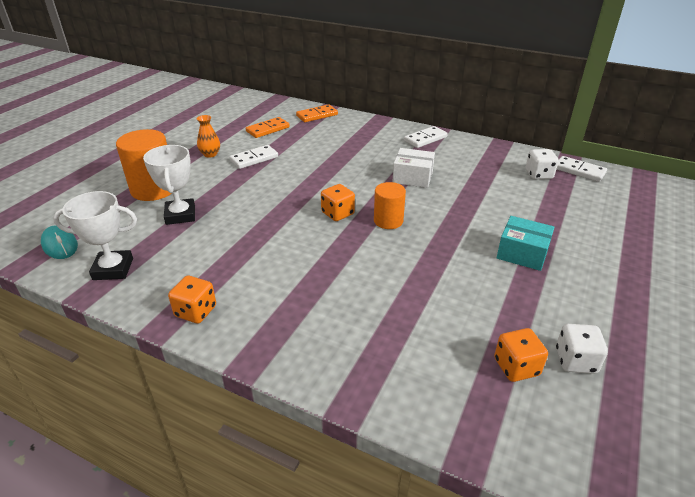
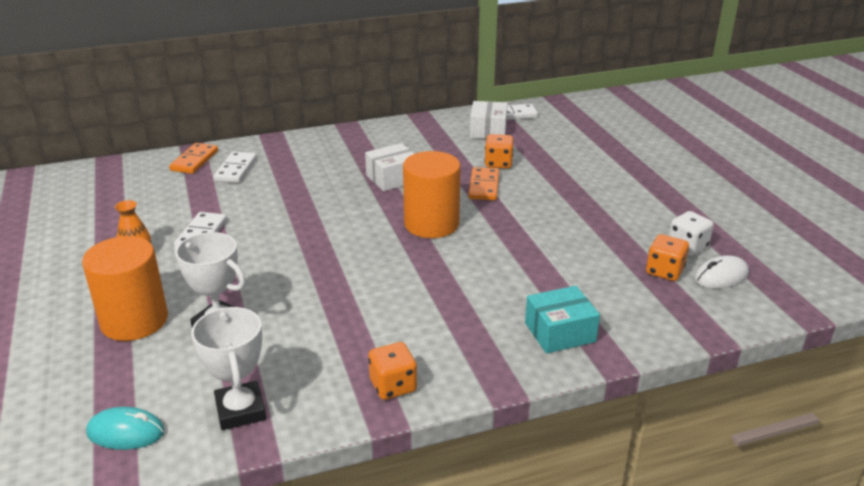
camera: 45 degrees left, 5 degrees down
(113, 269) = (240, 410): white trophy -> white trophy turned 60 degrees counterclockwise
(268, 129) = (161, 198): orange domino -> orange domino (484, 186)
(337, 213) = (378, 240): orange dice -> orange dice (498, 163)
(388, 221) = (431, 224): orange cylinder -> orange cylinder, size x1.64
(425, 139) = (349, 139): white domino -> white domino (235, 170)
(522, 253) = (563, 196): turquoise box -> turquoise box (560, 332)
(538, 174) = (488, 130): white dice -> white box
(568, 409) = (721, 276): none -> white mouse

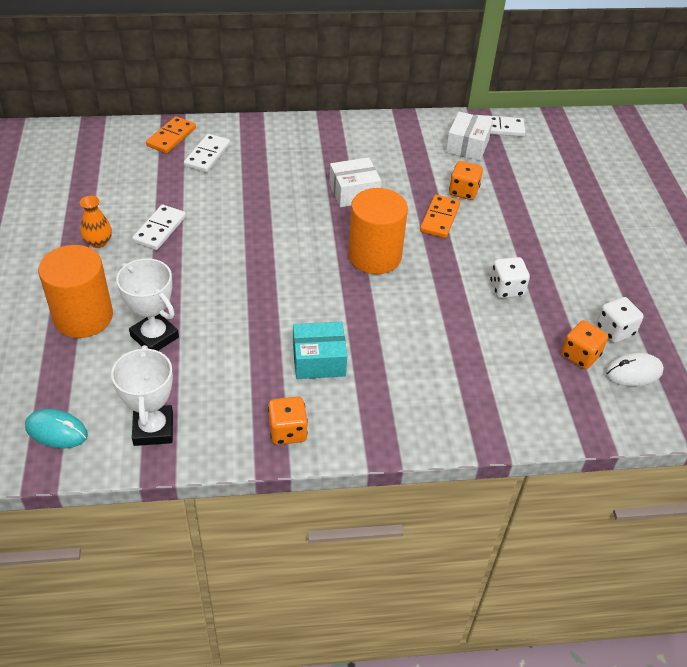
camera: 10 degrees right, 15 degrees up
(560, 332) = (454, 405): turquoise box -> turquoise box (319, 360)
(570, 230) = (506, 288): none -> white dice

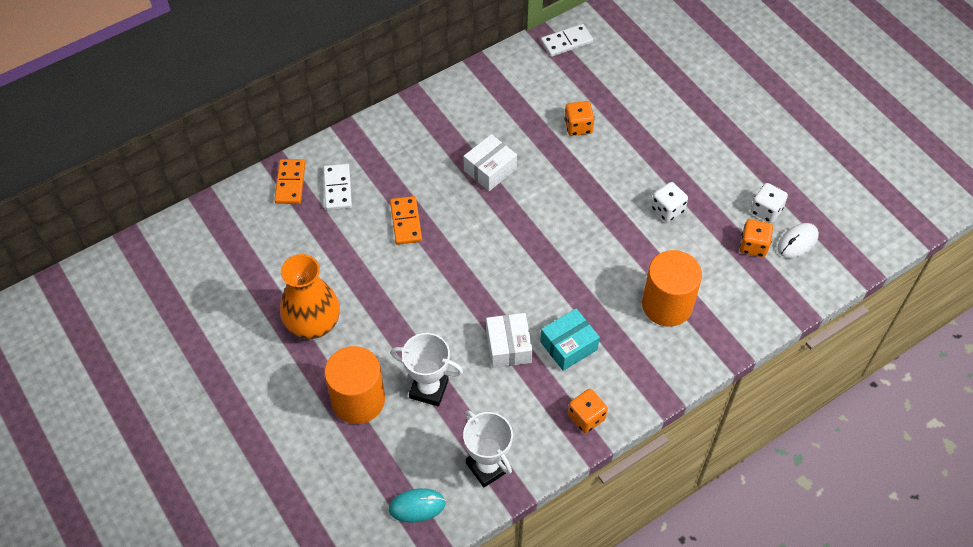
camera: 25 degrees left, 10 degrees up
(98, 242) = (313, 324): orange vase -> orange vase, size x2.03
(159, 229) = (355, 286): white domino -> none
(374, 256) = (548, 228): orange cylinder -> orange cylinder (667, 305)
(440, 218) = (576, 164): orange domino -> orange domino (406, 222)
(467, 146) = (552, 75): white box -> white box (508, 346)

